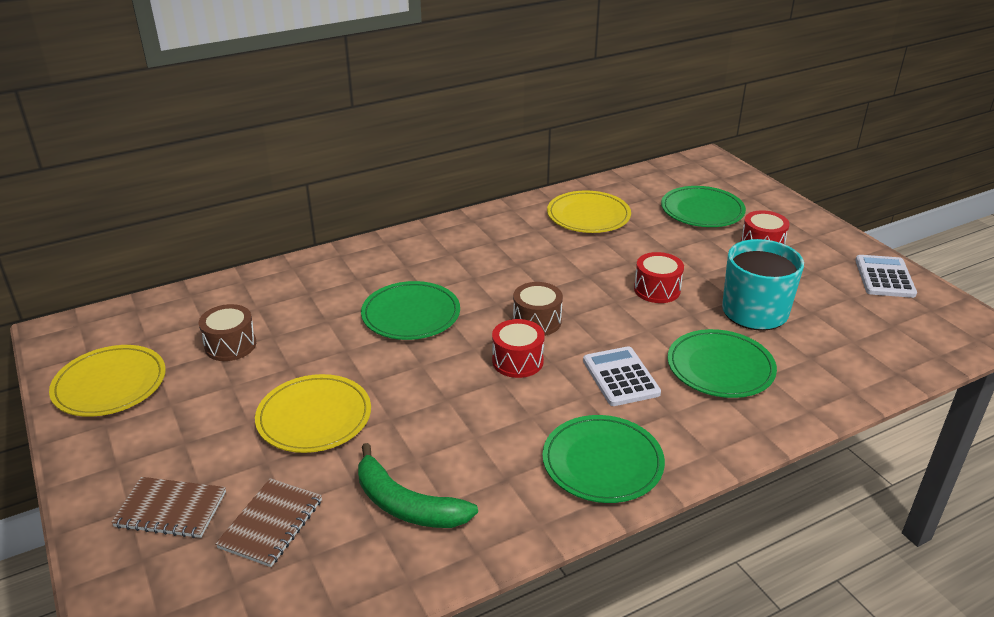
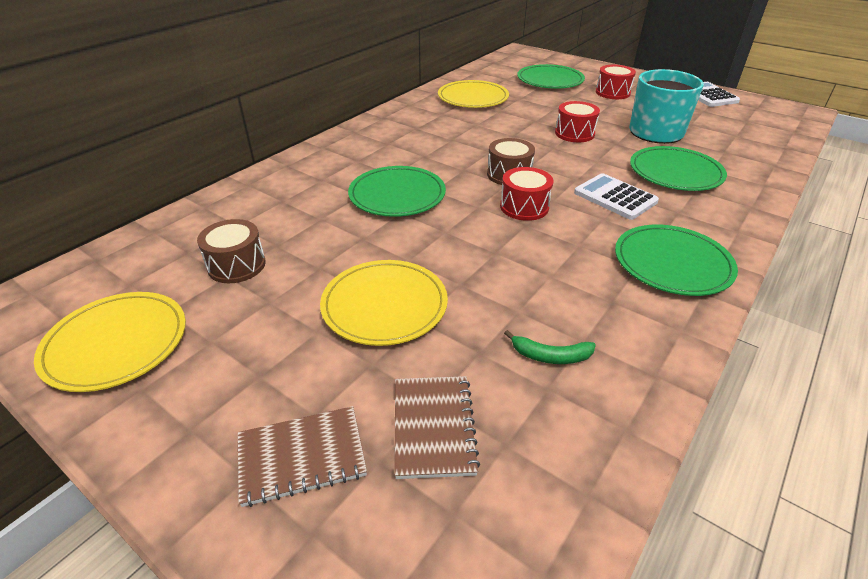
camera: 25 degrees left, 5 degrees up
(406, 504) = (550, 356): green banana -> green banana, size x0.55

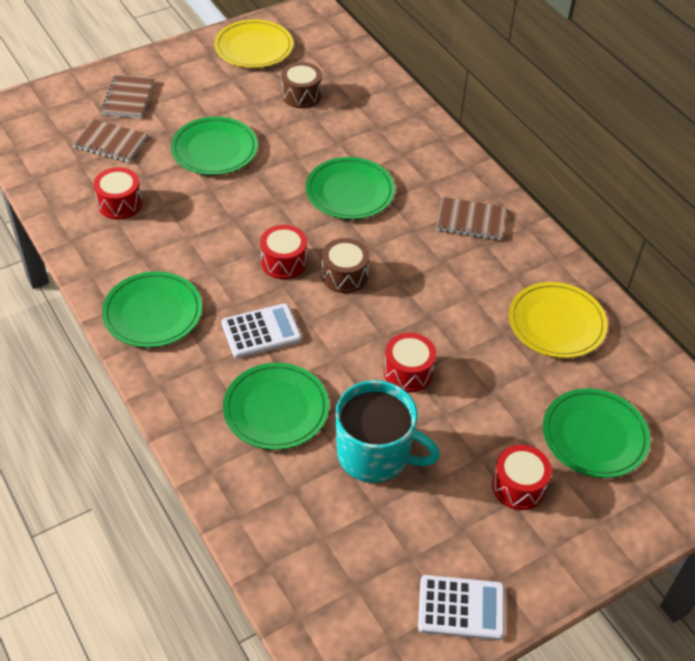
camera: 110 degrees right, 10 degrees up
(384, 305) = (214, 149): yellow plate -> green plate
(393, 137) = (470, 220): none -> brown notebook
(550, 356) = (120, 203): green banana -> red drum

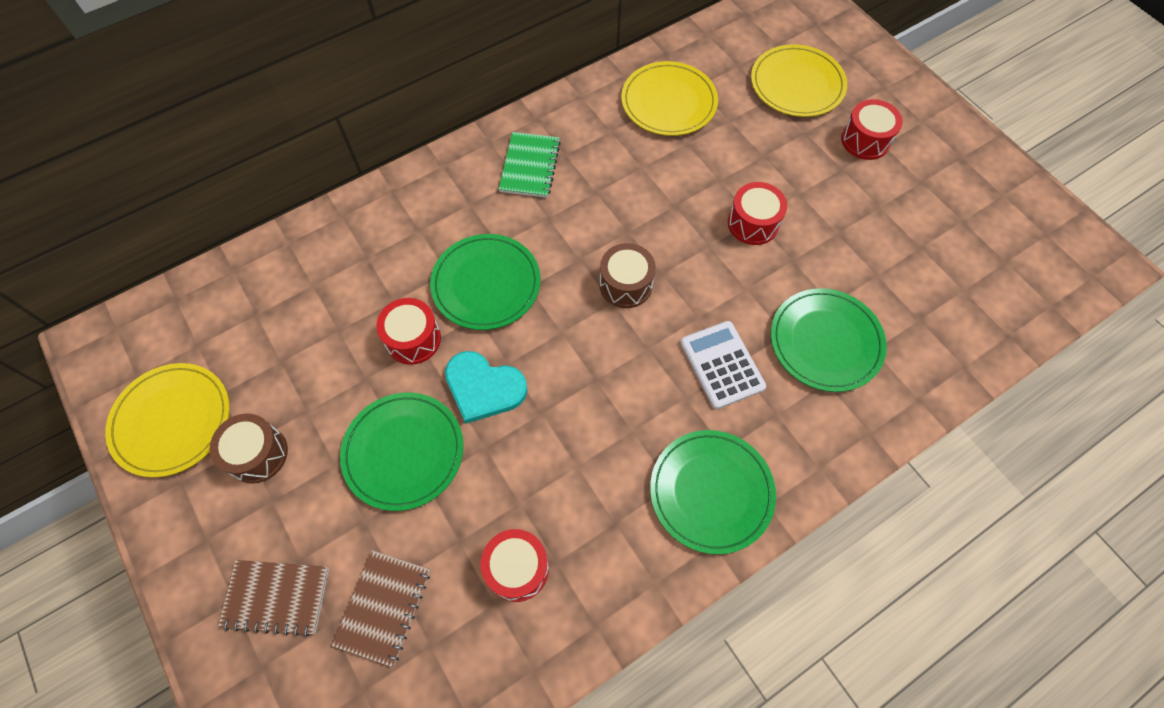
camera: 90 degrees left, 15 degrees up
(258, 189) = (484, 388): none -> turquoise heart
(284, 262) = (610, 349): red drum -> red drum (413, 339)
(301, 95) = (293, 349): brown drum -> brown drum (257, 454)
(375, 454) = (860, 250): turquoise mug -> none
(461, 608) = (998, 185): white calculator -> none
(470, 220) = (530, 166): brown notebook -> green notebook
(594, 436) = (797, 84): green plate -> yellow plate

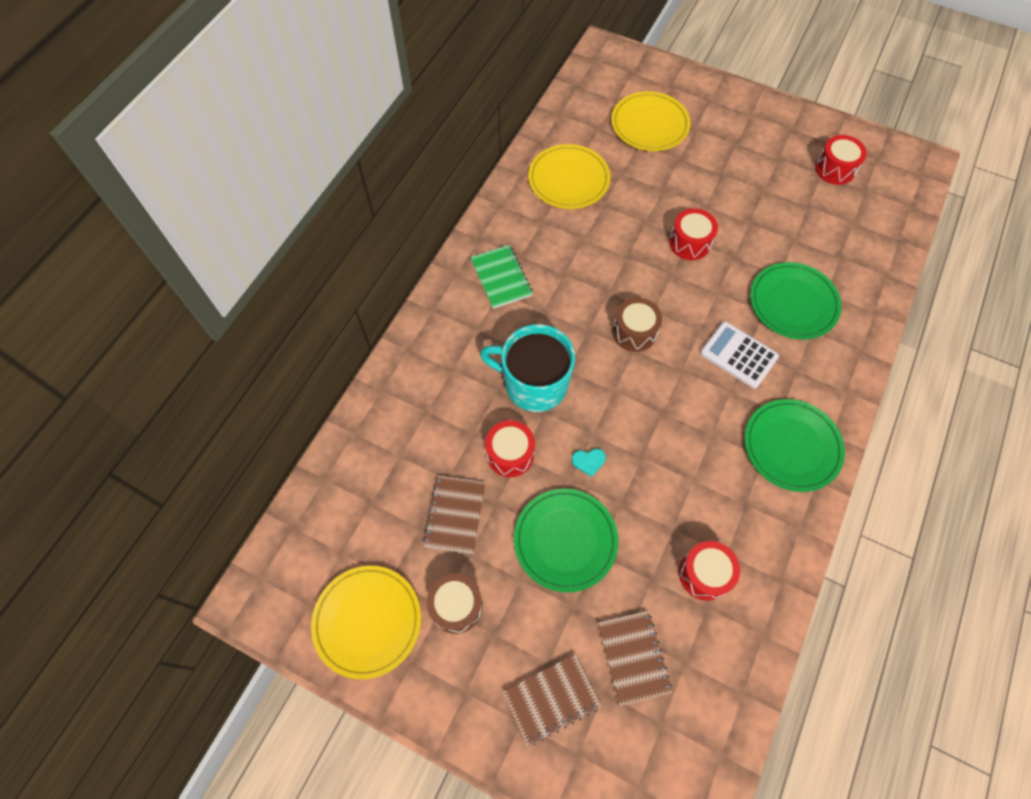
camera: 30 degrees left, 0 degrees up
(320, 368) = (455, 515): none -> brown notebook
(484, 388) = (588, 461): turquoise heart -> turquoise heart, size x0.47
(486, 284) = (534, 384): green plate -> turquoise mug
(865, 140) = (723, 145): red drum -> red drum (835, 169)

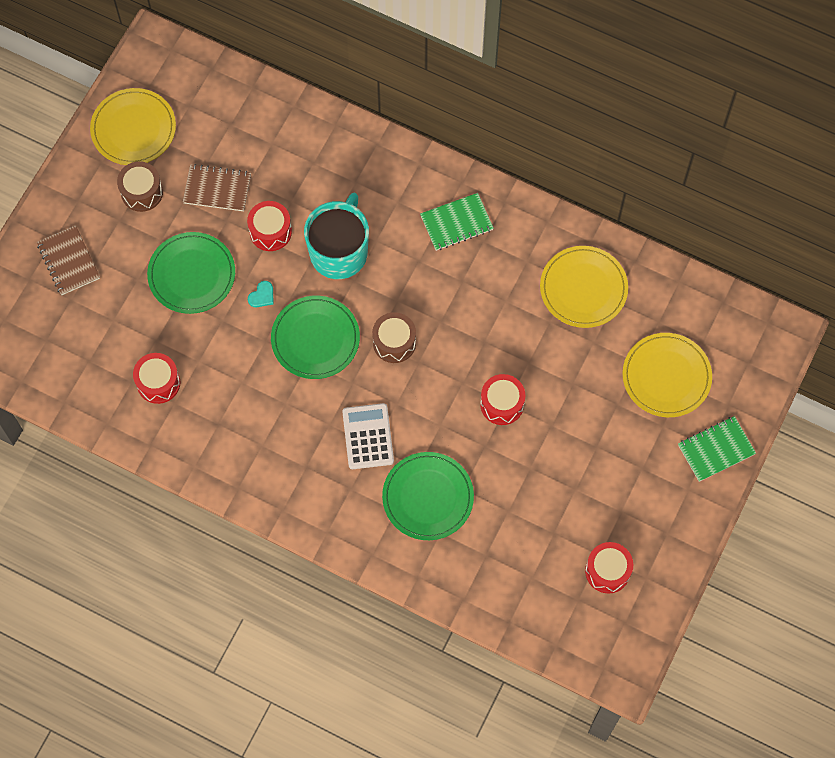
camera: 90 degrees right, 5 degrees up
(588, 461) = (262, 296): turquoise heart -> turquoise heart turned 135 degrees counterclockwise
(633, 657) = (95, 322): brown notebook -> none
(712, 95) = (716, 450): none -> green notebook
(738, 355) = (368, 436): white calculator -> white calculator turned 45 degrees counterclockwise
(792, 446) = (271, 471): green plate -> green plate (315, 339)

